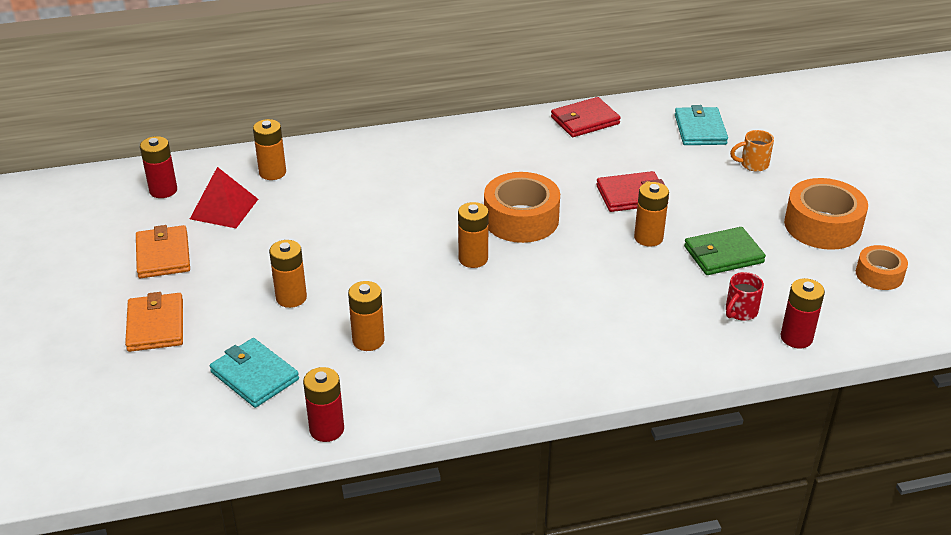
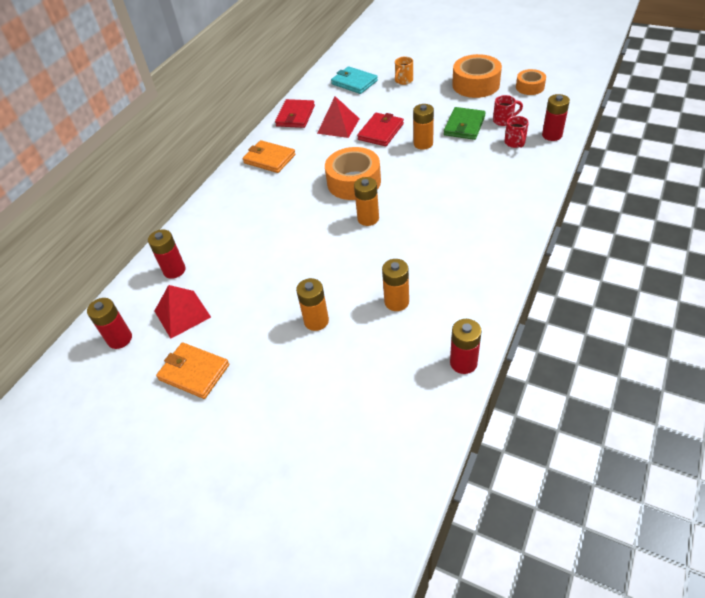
camera: 45 degrees left, 10 degrees up
(155, 325) = (268, 412): orange wallet -> orange wallet (269, 159)
(254, 376) = (377, 378): turquoise wallet -> none
(272, 172) = (174, 270): orange battery -> red battery
(604, 159) = (338, 126): none -> red pyramid
(775, 283) = (504, 120): none -> red mug

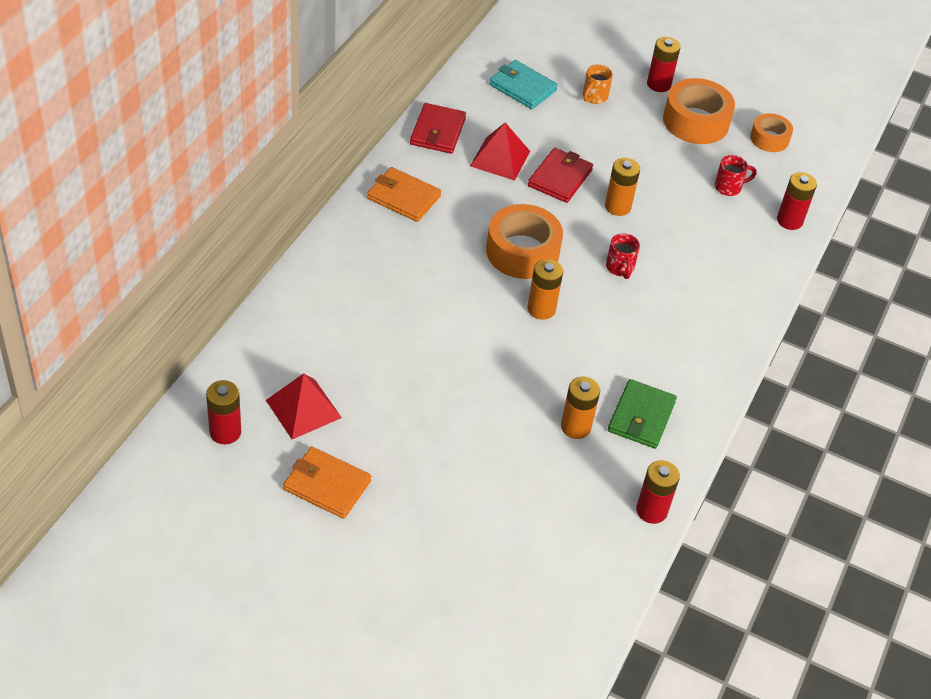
camera: 10 degrees left, 0 degrees up
(174, 270) = (285, 347): red battery -> red battery (658, 84)
(316, 321) = (476, 439): orange battery -> none
(464, 126) = (675, 187): green wallet -> green wallet (641, 417)
(515, 143) = (740, 225): red mug -> red mug (620, 268)

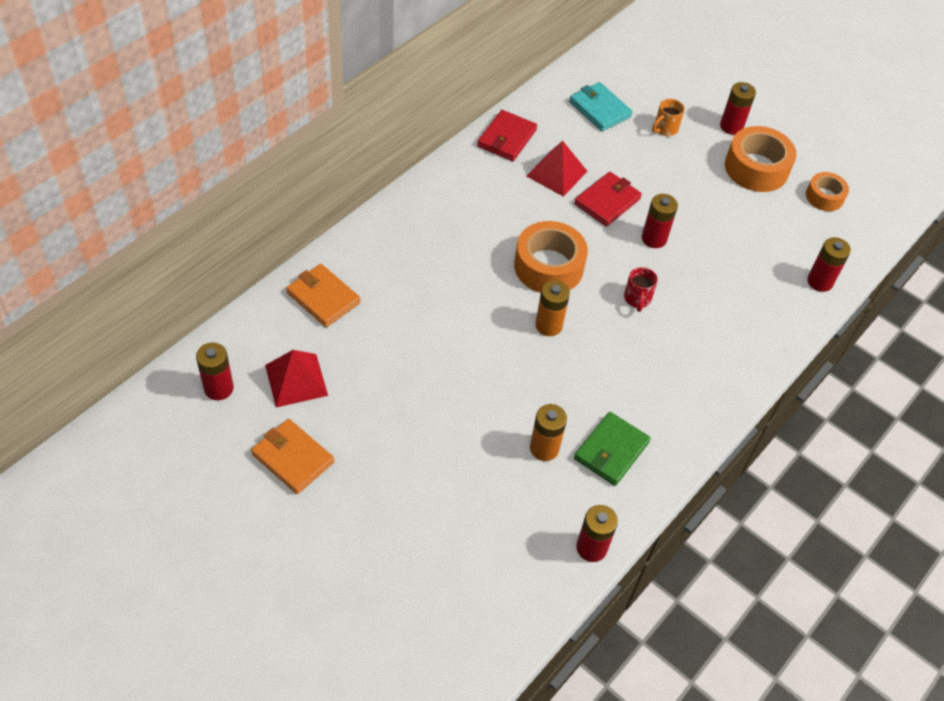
camera: 15 degrees right, 5 degrees up
(403, 197) = (454, 195): orange wallet -> orange wallet (323, 298)
(617, 207) = (654, 238): orange battery -> red battery
(729, 187) = (769, 238): red mug -> none

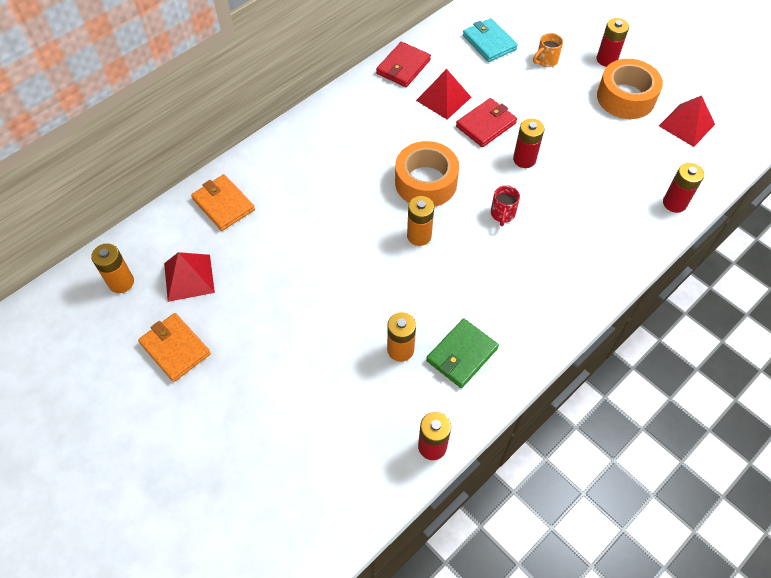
camera: 10 degrees right, 5 degrees up
(218, 388) = (121, 282): red battery -> orange battery
(824, 197) = (686, 125): orange tape -> red pyramid

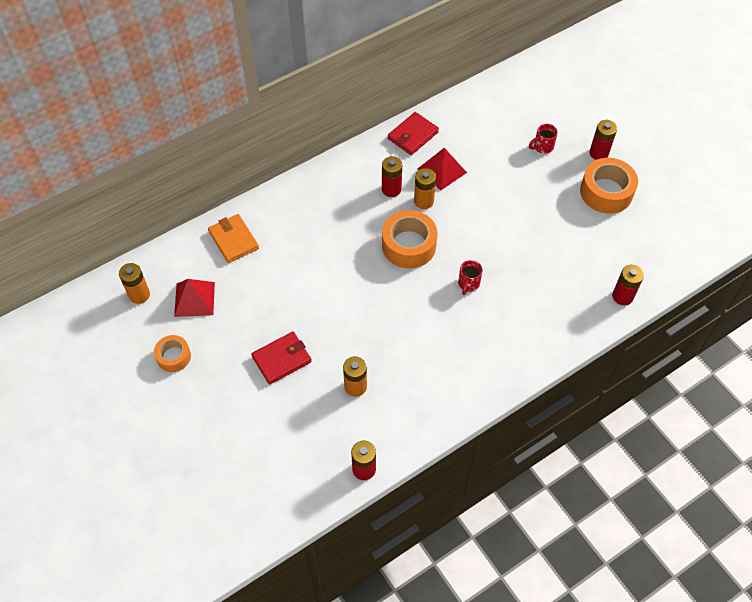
camera: 10 degrees right, 0 degrees up
(175, 348) = (173, 356): orange wallet -> orange tape
(419, 236) = (392, 292): orange battery -> orange battery (423, 201)
(462, 355) = (405, 399): green wallet -> none
(486, 124) = (473, 200): red wallet -> red wallet (282, 359)
(489, 42) = (495, 122): turquoise wallet -> none
(524, 159) = (500, 237): red battery -> red battery (391, 189)
(546, 61) = (542, 147): orange mug -> red mug
(686, 125) = (654, 226): red pyramid -> none

